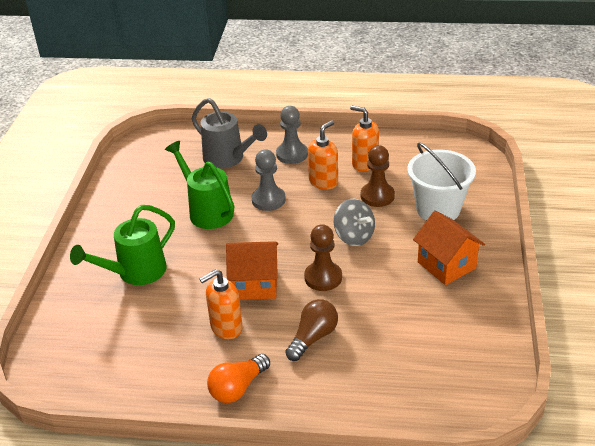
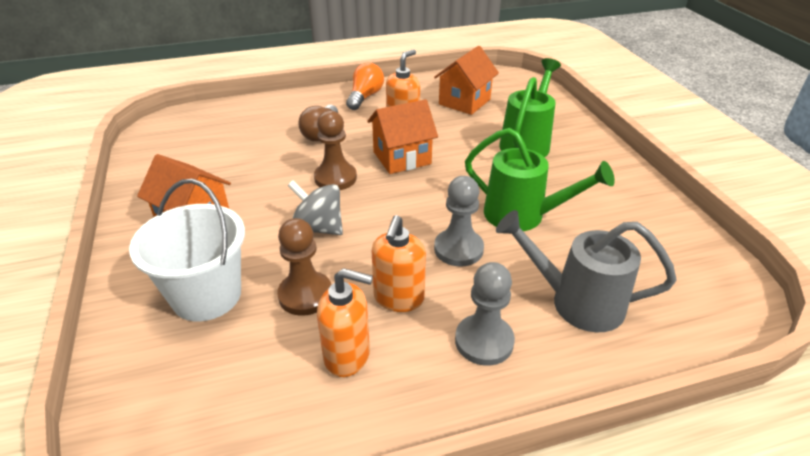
camera: 155 degrees right, 0 degrees up
(138, 345) = (464, 102): none -> orange house

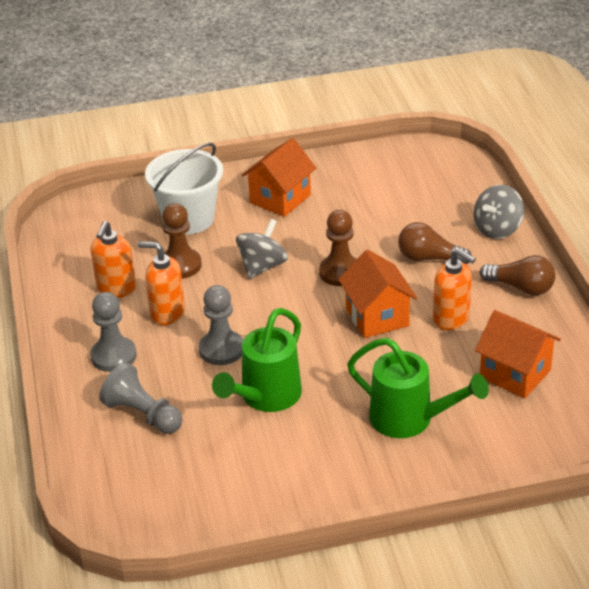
camera: 95 degrees right, 0 degrees up
(288, 104) = (497, 229): none -> grey spinning top
(365, 97) = (521, 287): orange light bulb -> brown light bulb
(576, 302) = (143, 414): grey watering can -> grey pawn

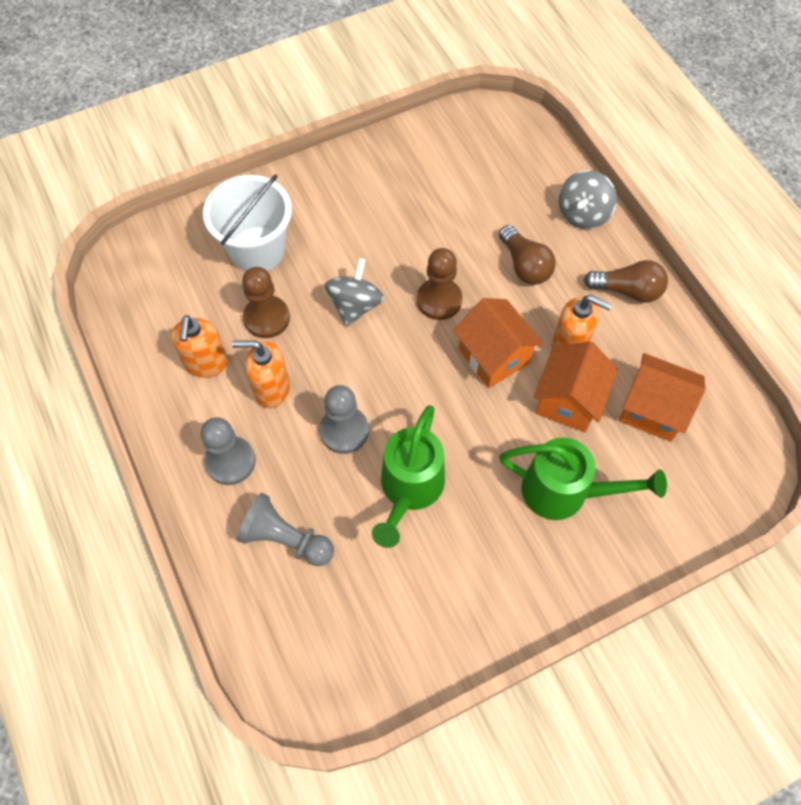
camera: 15 degrees left, 25 degrees up
(280, 199) = (348, 205): orange house -> orange house (568, 400)
(429, 258) = (525, 265): brown light bulb -> brown light bulb turned 120 degrees counterclockwise

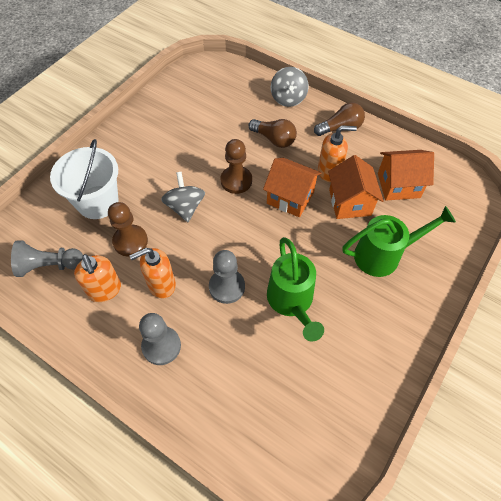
camera: 30 degrees left, 5 degrees down
(285, 539) = (232, 377): grey pawn -> grey pawn (49, 265)

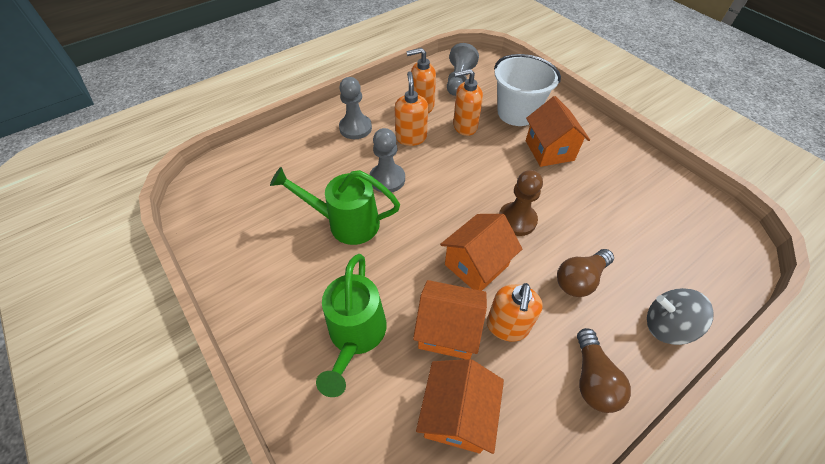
camera: 110 degrees right, 5 degrees down
(130, 241) = (464, 126): brown pawn -> orange soap dispenser
(146, 170) = (549, 150): none -> orange house
(185, 207) = (492, 169): grey spinning top -> none

